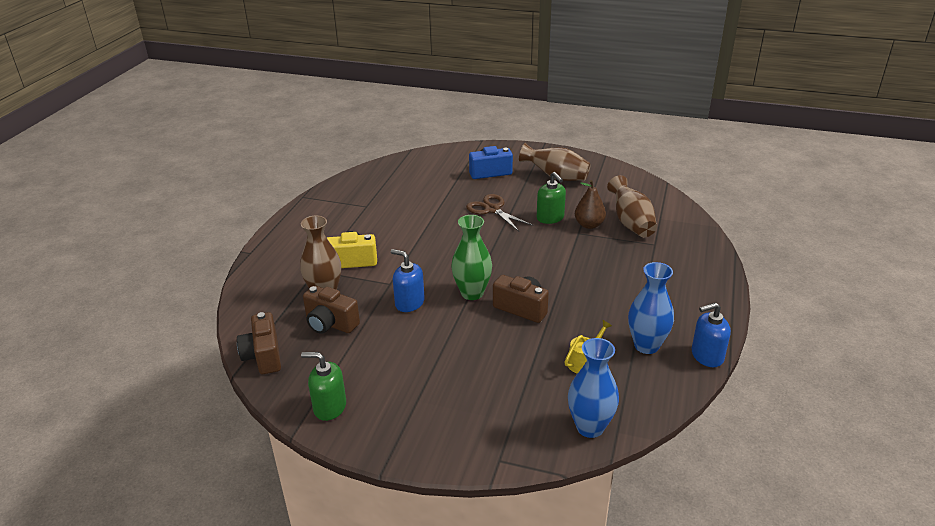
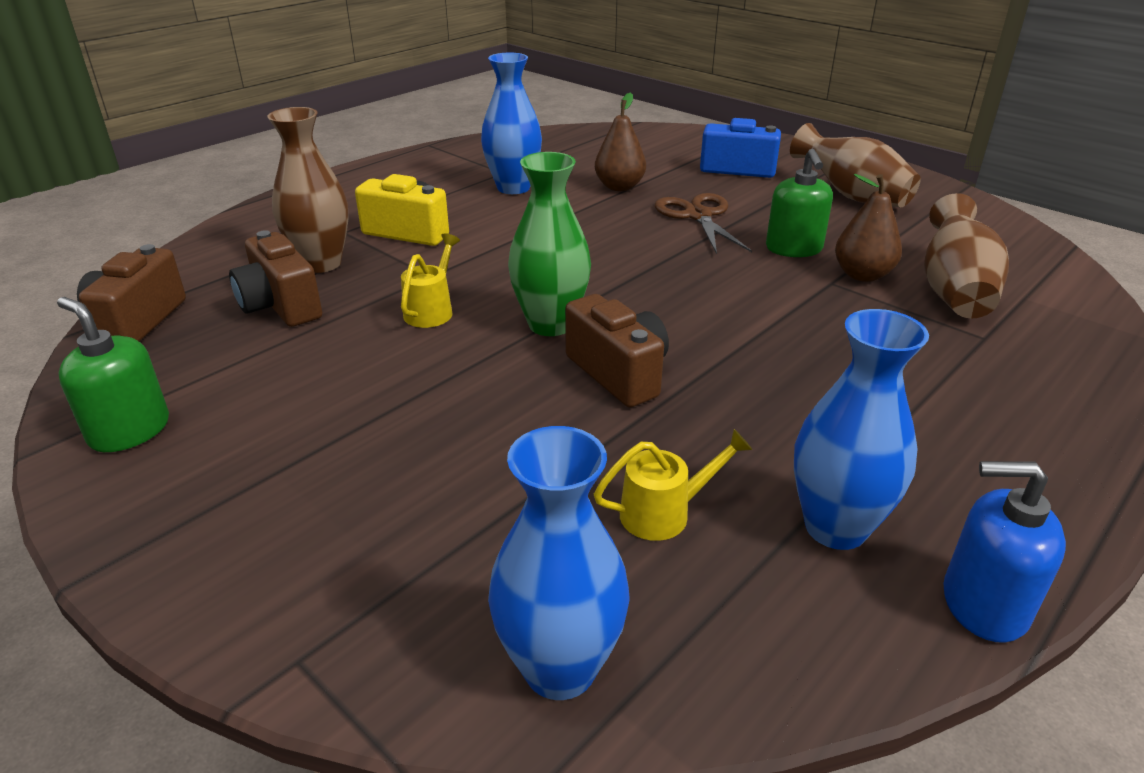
camera: 25 degrees right, 0 degrees up
(382, 216) = (513, 188): none -> blue vase
(409, 303) = (431, 310): blue soap dispenser -> yellow watering can
(438, 200) = (619, 187): none -> brown pear

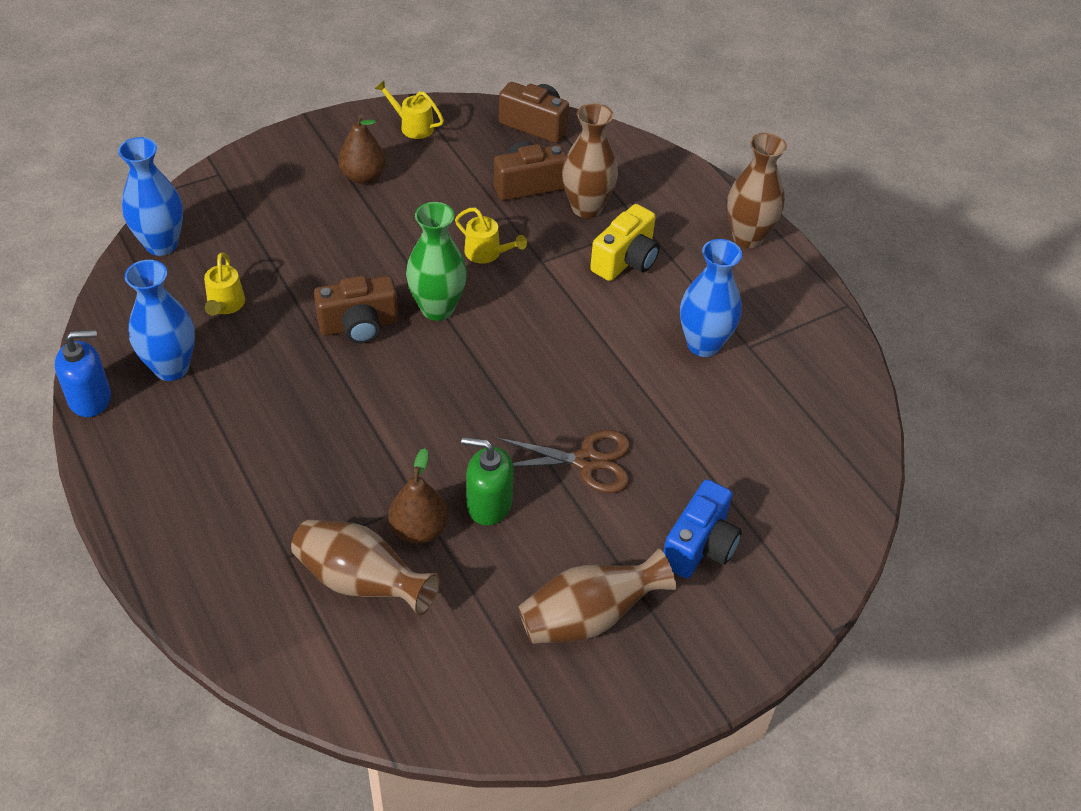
camera: 105 degrees right, 15 degrees up
(129, 431) = (412, 126): green soap dispenser -> yellow watering can
(349, 184) = (748, 237): none -> brown vase
(619, 187) = (680, 424): brown pear -> brown pear (363, 176)
(983, 604) = (90, 398): blue soap dispenser -> blue soap dispenser turned 45 degrees clockwise

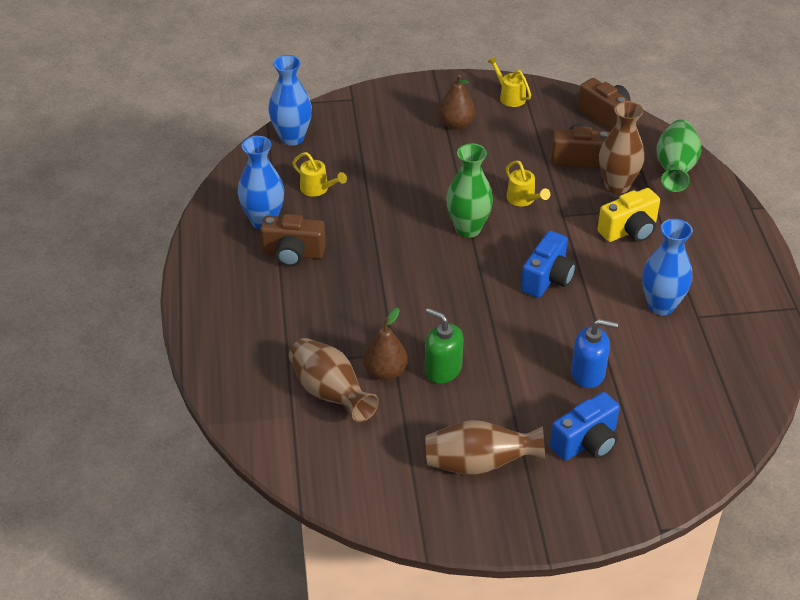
camera: 25 degrees right, 5 degrees down
(90, 398) = (202, 226): blue soap dispenser -> blue soap dispenser (588, 373)
(225, 305) = (317, 189): yellow watering can -> yellow watering can turned 75 degrees counterclockwise
(359, 326) = (405, 226): brown camera -> brown camera (293, 254)
(560, 347) = (547, 278): none -> blue camera
(587, 461) = (529, 361): brown scissors -> none
(642, 172) = (675, 169): none -> green vase
(748, 237) = (738, 237): brown vase -> none

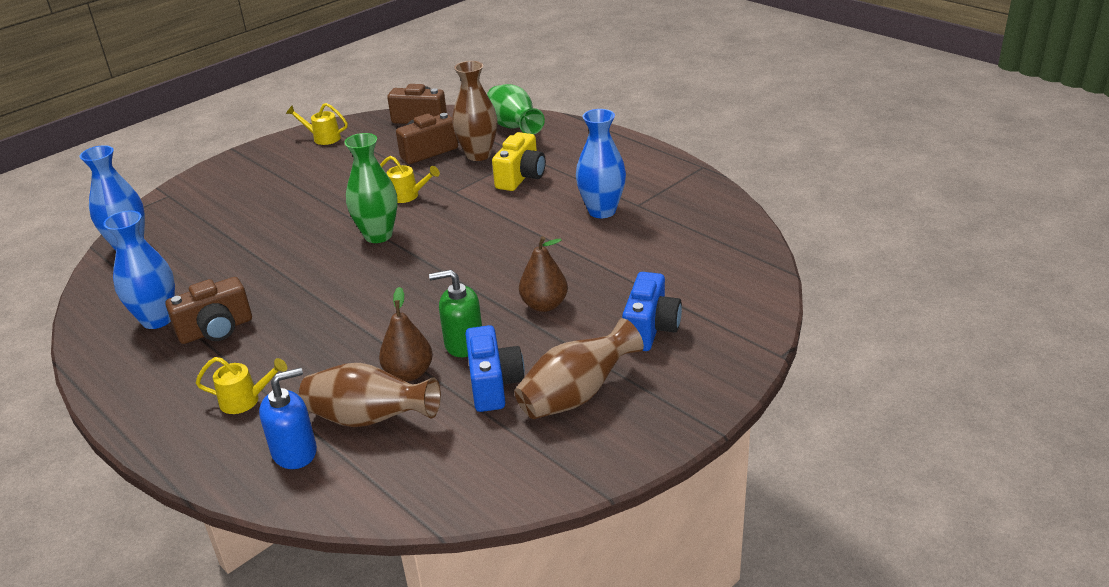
camera: 35 degrees left, 10 degrees down
(317, 189) = (195, 271): yellow watering can -> yellow watering can (245, 400)
(456, 124) = (291, 173): brown pear -> brown pear (544, 305)
(547, 278) = (488, 236): blue camera -> blue camera (494, 385)
(588, 373) = (596, 282): blue soap dispenser -> blue soap dispenser (295, 452)

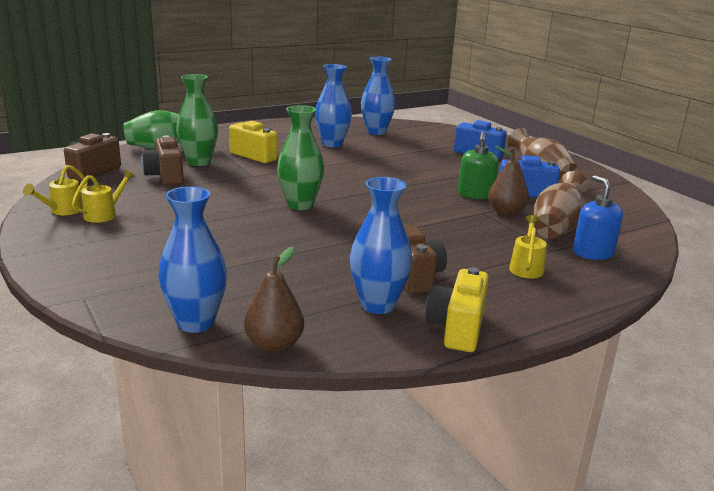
camera: 80 degrees left, 10 degrees down
(114, 367) = (457, 328): none -> yellow camera
(408, 196) = (241, 189): yellow watering can -> yellow watering can (104, 214)
(478, 155) = (199, 162): brown vase -> green vase
(544, 305) = (440, 171): brown pear -> brown pear (274, 345)
(686, 230) = (376, 132): none -> blue vase

